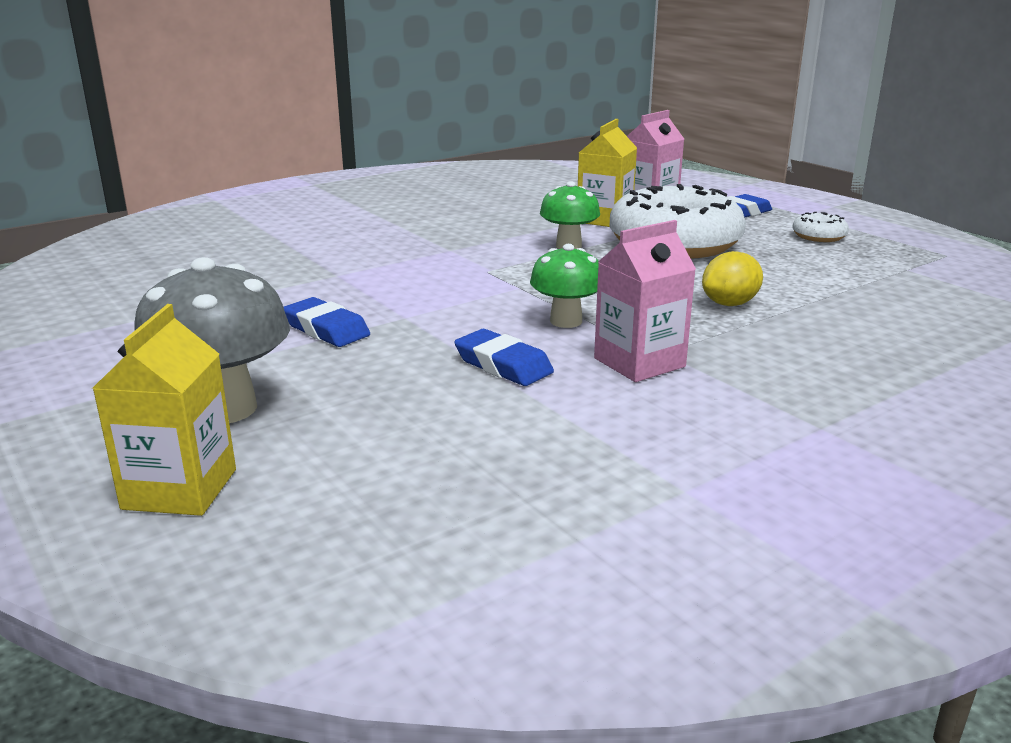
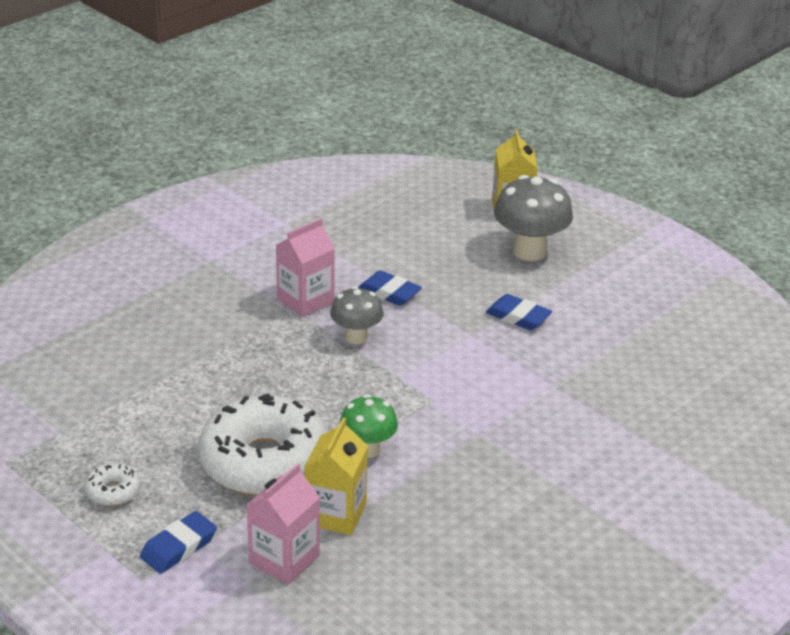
camera: 170 degrees right, 10 degrees up
(566, 321) = (356, 337): green mushroom -> grey mushroom
(729, 304) = (234, 367): yellow lemon -> none

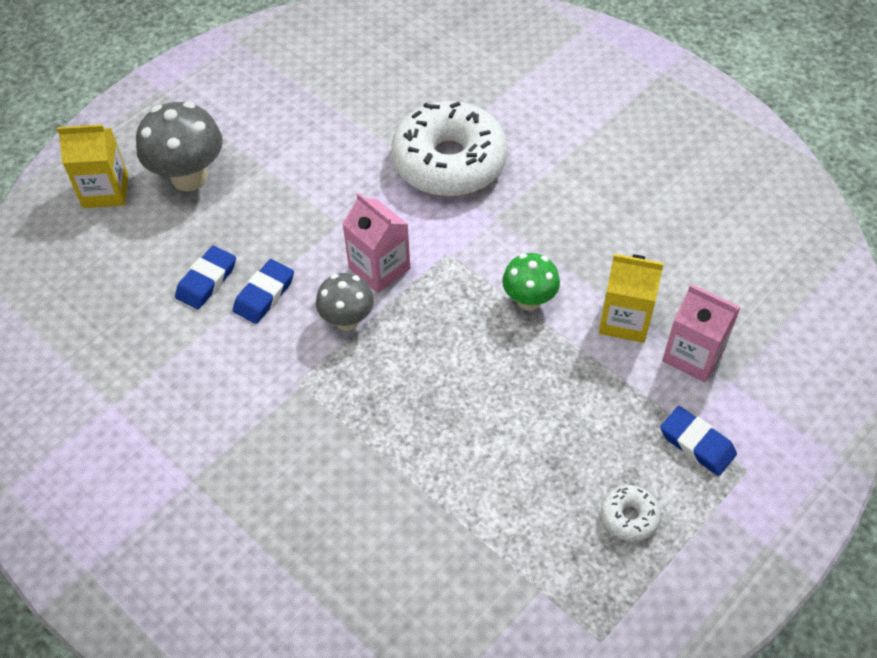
camera: 90 degrees left, 20 degrees up
(265, 462) = (561, 384): white donut -> white donut (449, 162)
(305, 300) = (279, 372): pink carton -> pink carton (379, 268)
(518, 317) = (308, 188): blue eraser -> blue eraser (206, 281)

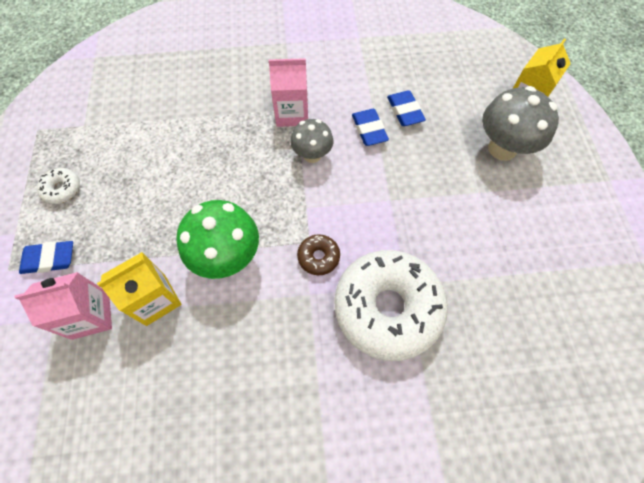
camera: 130 degrees right, 10 degrees up
(379, 268) = (333, 196): pink carton -> pink carton (292, 113)
(454, 235) = (318, 257): none -> brown donut
(529, 300) = (227, 257): green mushroom -> green mushroom, size x1.61

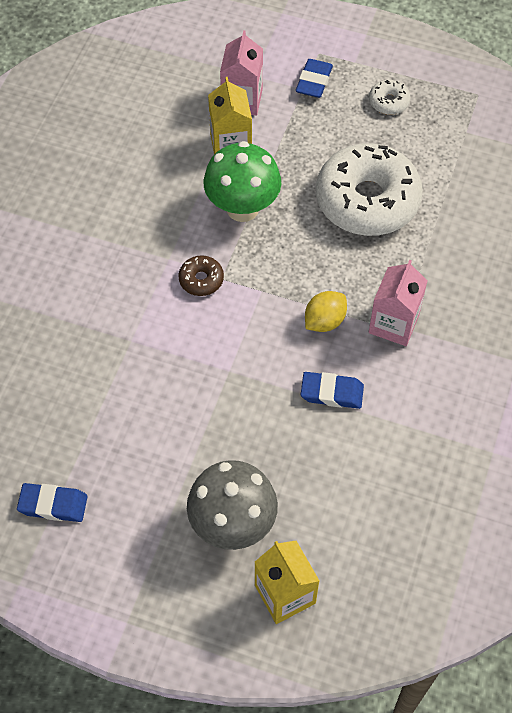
camera: 115 degrees right, 5 degrees down
(312, 155) = (324, 321): grey mushroom -> yellow lemon
(387, 308) = (119, 314): white donut -> white donut (367, 200)
(405, 111) = (341, 445): blue eraser -> blue eraser (53, 505)

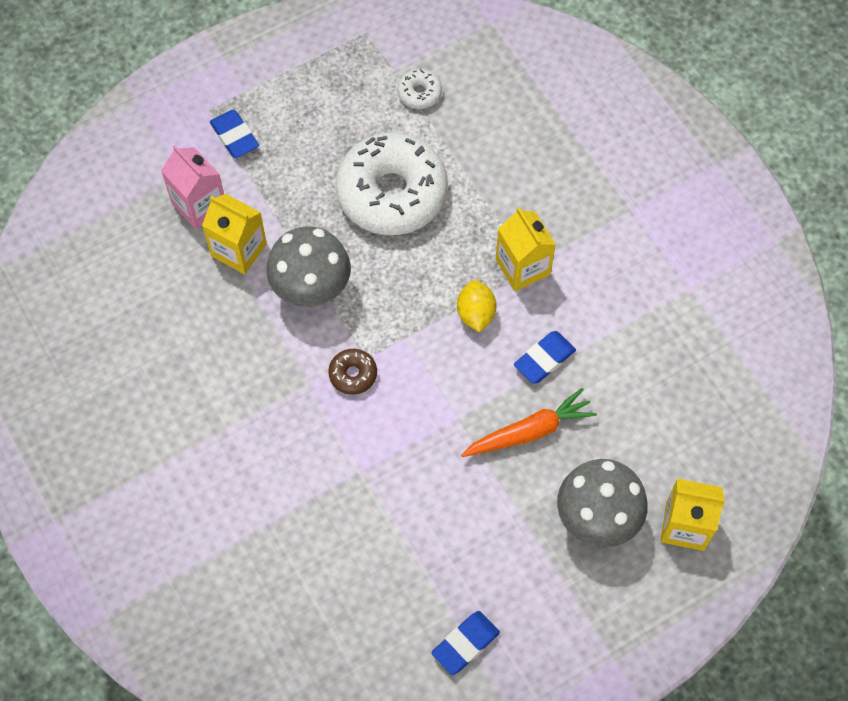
camera: 50 degrees left, 5 degrees up
(242, 208) = (311, 290): green mushroom -> grey mushroom
(263, 425) = (529, 431): none -> orange carrot
(389, 102) = (311, 100): white donut -> white donut (419, 93)
(393, 324) = (522, 267): pink carton -> yellow carton

